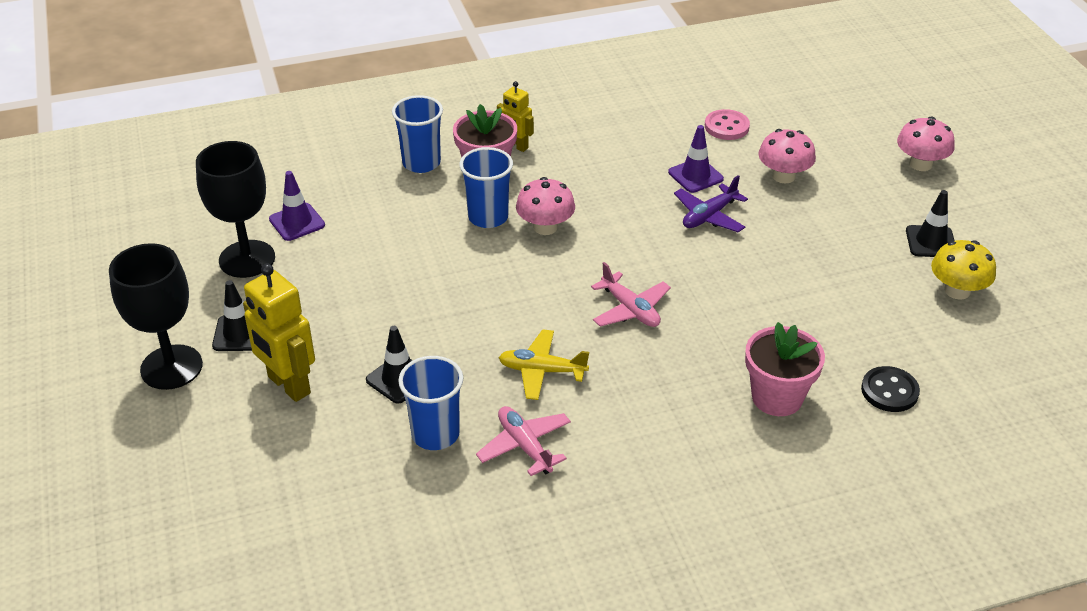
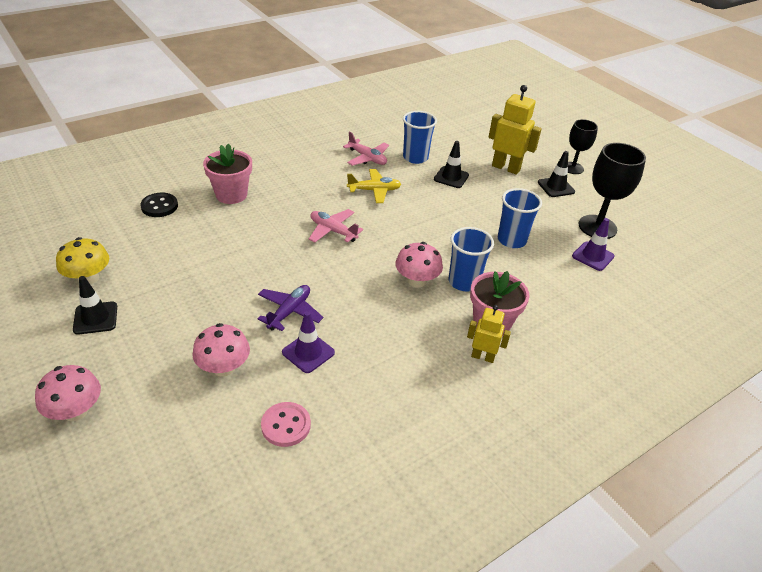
camera: 160 degrees right, 0 degrees up
(171, 367) = (572, 168): black goblet -> black goblet, size x0.64
(421, 163) = (549, 323): blue cup -> blue cup (511, 240)

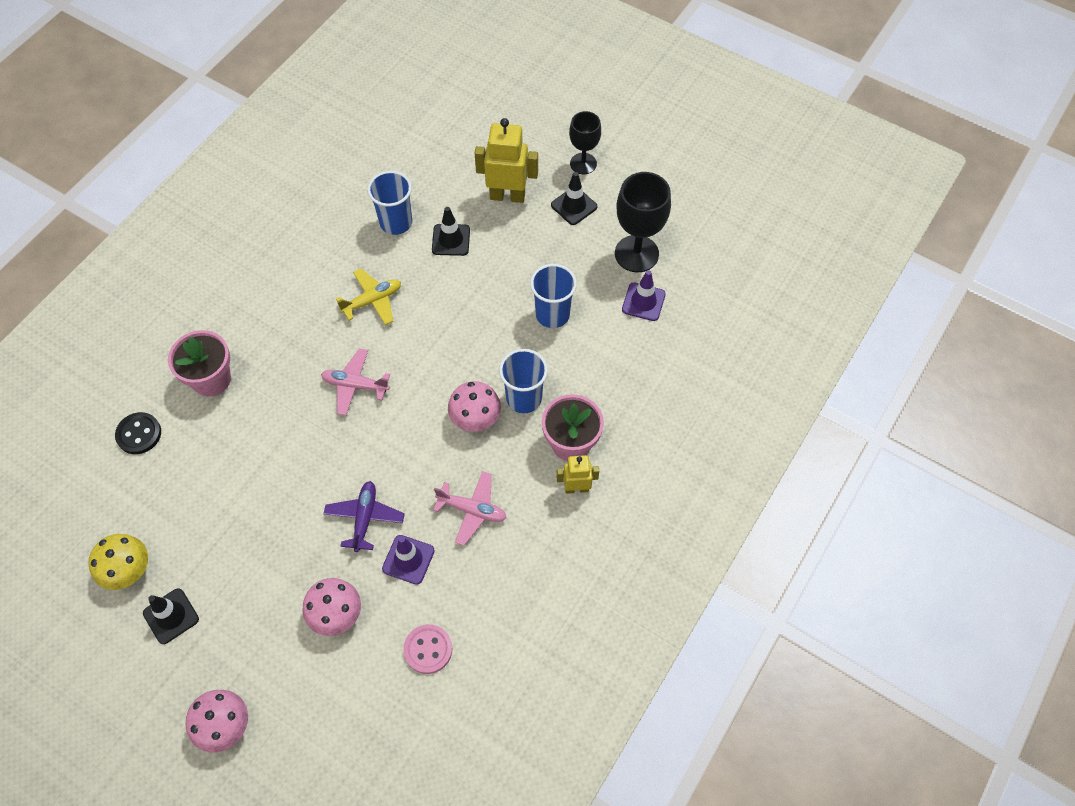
camera: 20 degrees left, 20 degrees up
(367, 158) = (340, 248): pink plane -> pink plane (472, 510)

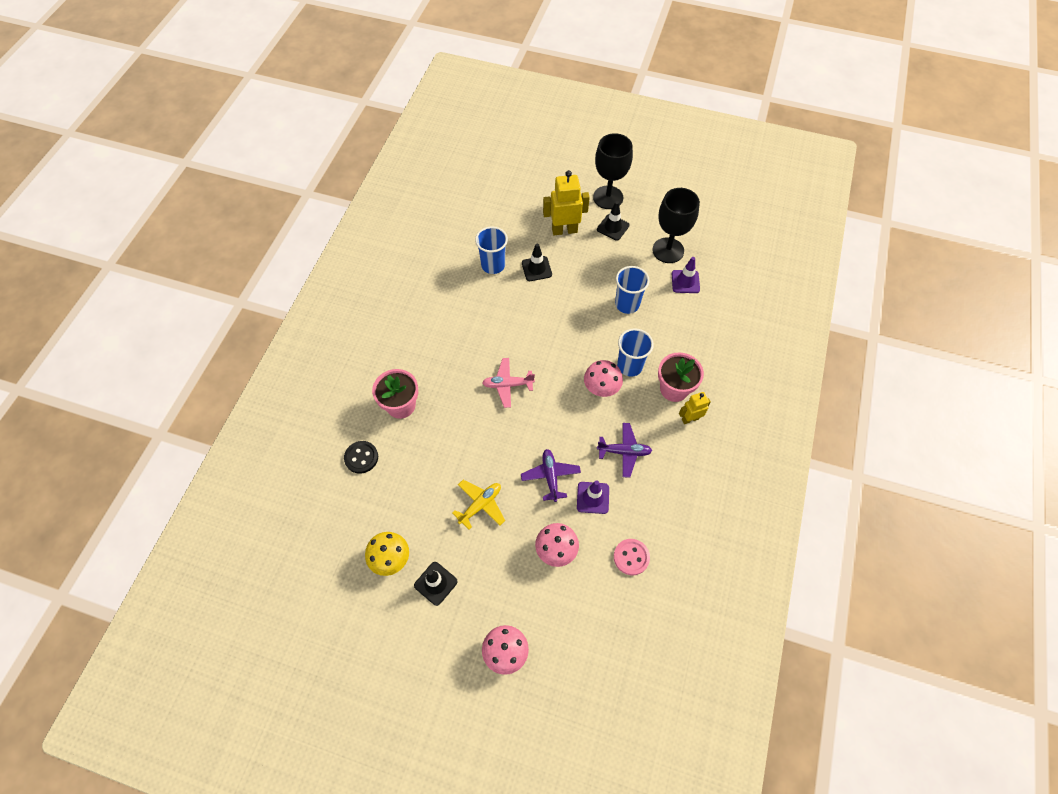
camera: 15 degrees left, 0 degrees up
(372, 301) = (497, 323): yellow plane -> yellow plane (480, 505)
(472, 510) = (624, 452): pink plane -> purple plane
(583, 163) = (608, 197): black goblet -> black goblet, size x1.57

